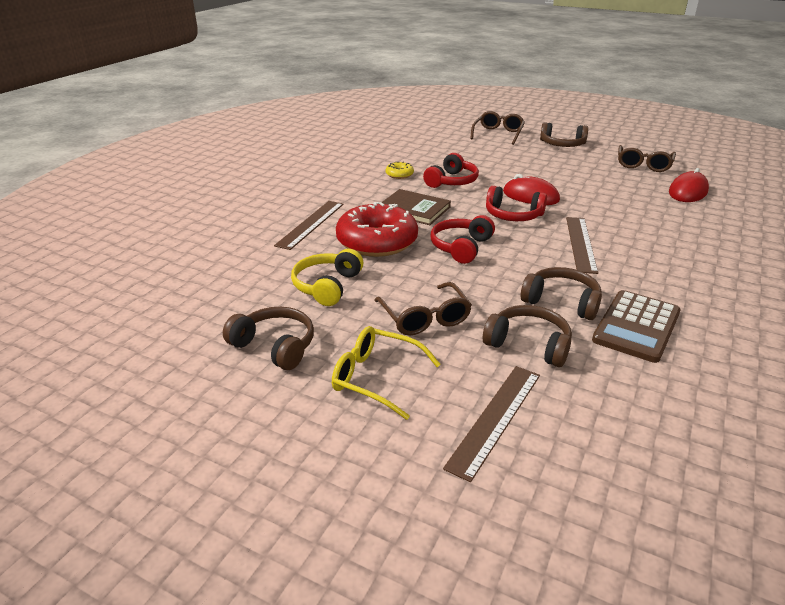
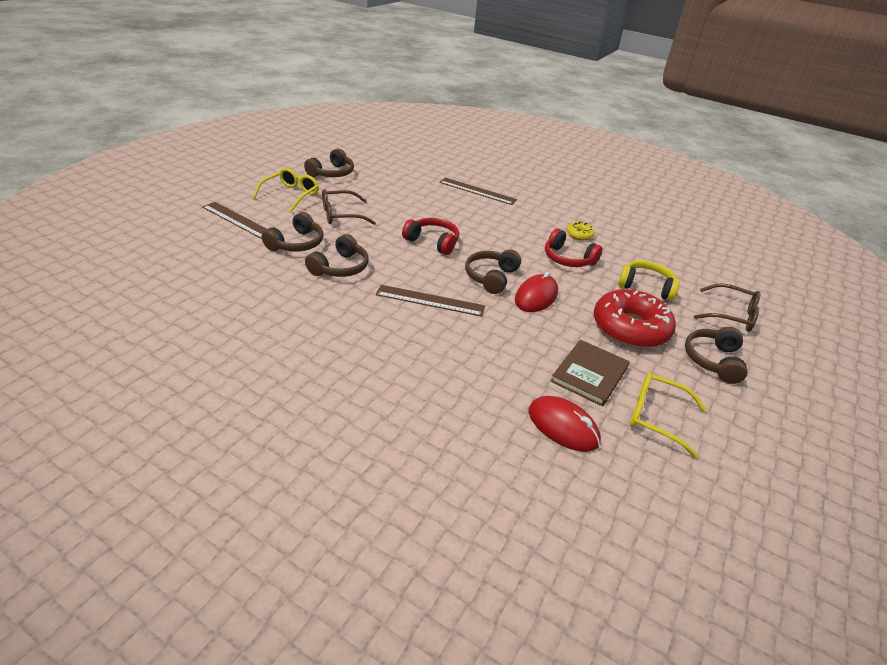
camera: 90 degrees right, 5 degrees up
(327, 286) = (389, 190): yellow headphones -> yellow headphones (646, 287)
(377, 241) = (447, 211): red donut -> red donut (630, 328)
(414, 209) = (503, 232): brown book -> brown book (589, 374)
(513, 215) = (491, 277): red headphones -> brown headphones
(636, 326) = (295, 291): brown calculator -> none
(643, 165) = (656, 417): brown glasses -> yellow glasses

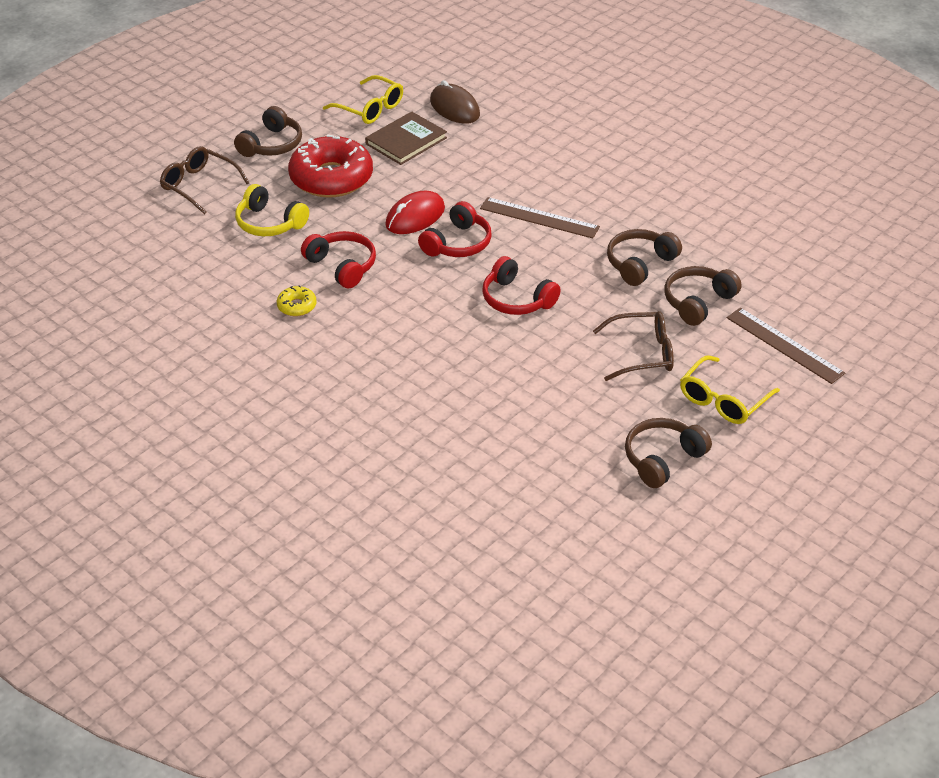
camera: 165 degrees left, 5 degrees up
(477, 191) = (412, 407): brown ruler -> none
(491, 277) = (457, 243): brown headphones -> red headphones
(563, 426) = (454, 108): red mouse -> brown mouse

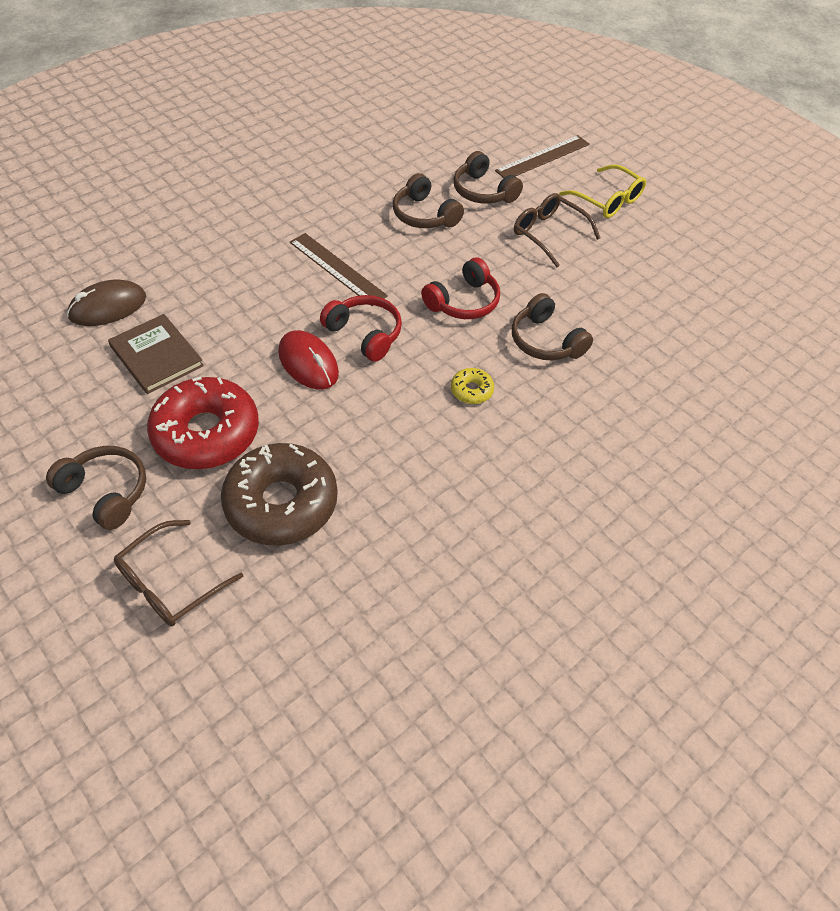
camera: 85 degrees left, 10 degrees up
(269, 223) = (281, 503): yellow headphones -> brown donut
(297, 306) = (450, 484): yellow donut -> yellow donut (471, 390)
(342, 266) = (383, 436): red headphones -> none
(370, 108) = (70, 383): yellow glasses -> none
(539, 218) = (337, 269): brown ruler -> brown ruler turned 75 degrees counterclockwise
(642, 353) = (548, 234): brown glasses -> brown glasses turned 45 degrees counterclockwise
(662, 459) = (678, 244): brown headphones -> brown headphones (546, 341)

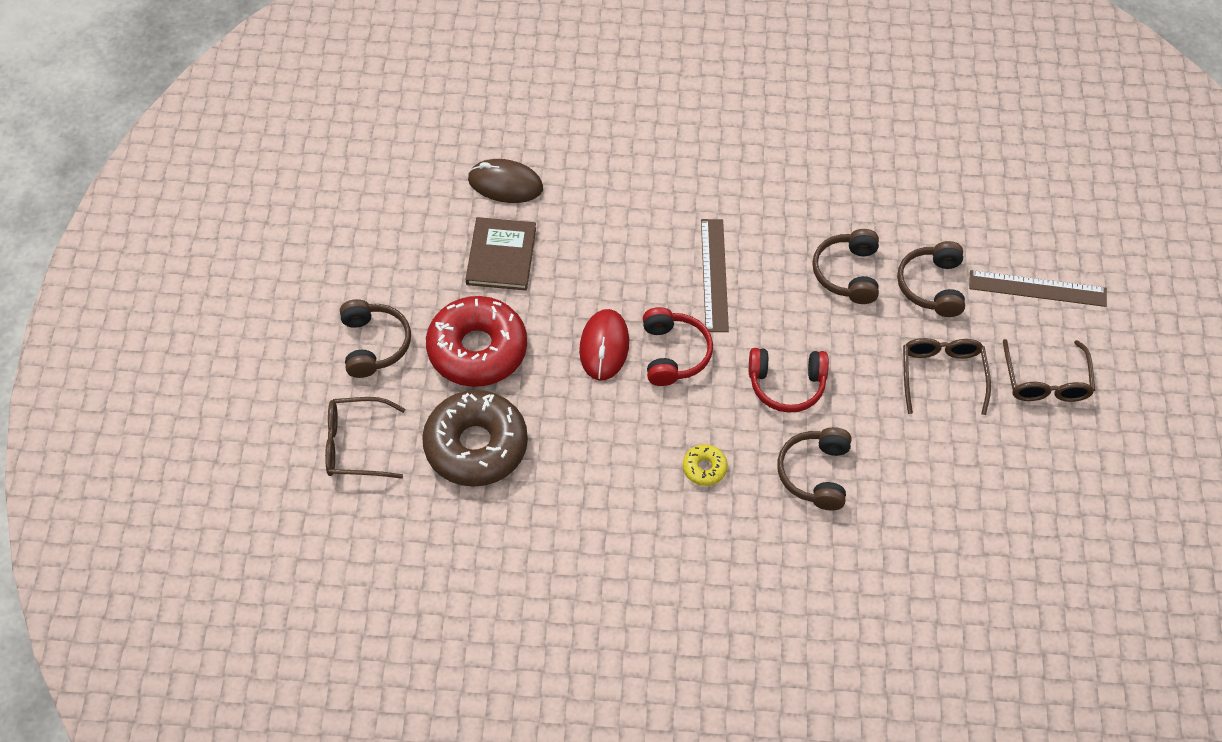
camera: 45 degrees right, 5 degrees up
(607, 200) = (1046, 381): yellow glasses -> brown glasses

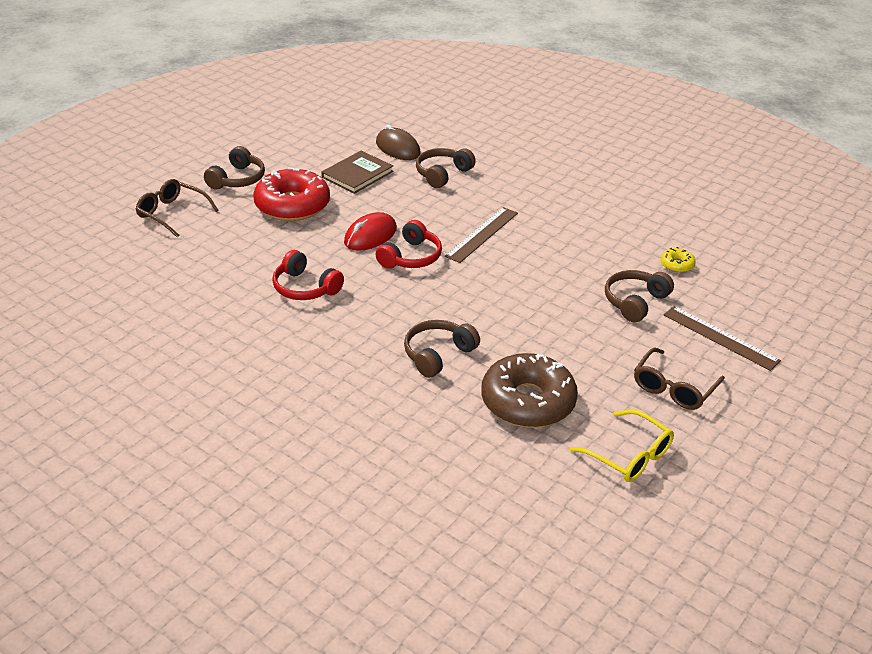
camera: 35 degrees right, 20 degrees down
(476, 446) = (237, 243): brown donut -> brown donut (528, 401)
(704, 468) = (365, 317): yellow donut -> yellow donut (676, 265)
(786, 385) = (470, 303): red headphones -> red headphones (305, 288)
(847, 273) = (577, 271): brown headphones -> brown headphones (442, 174)
(942, 375) = (592, 348): brown glasses -> none
(1069, 489) = (629, 456): none -> yellow glasses

